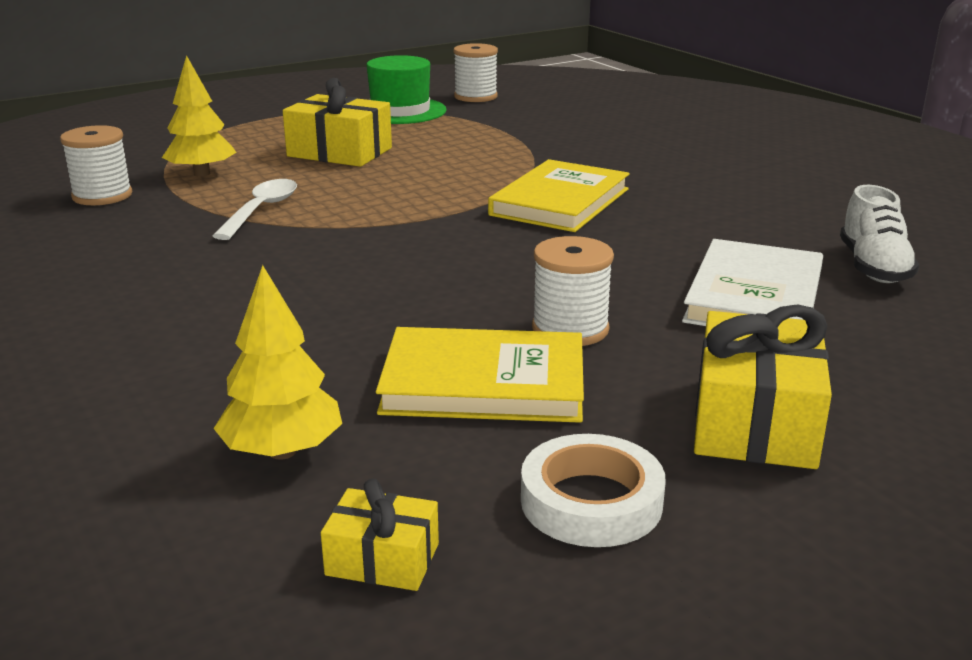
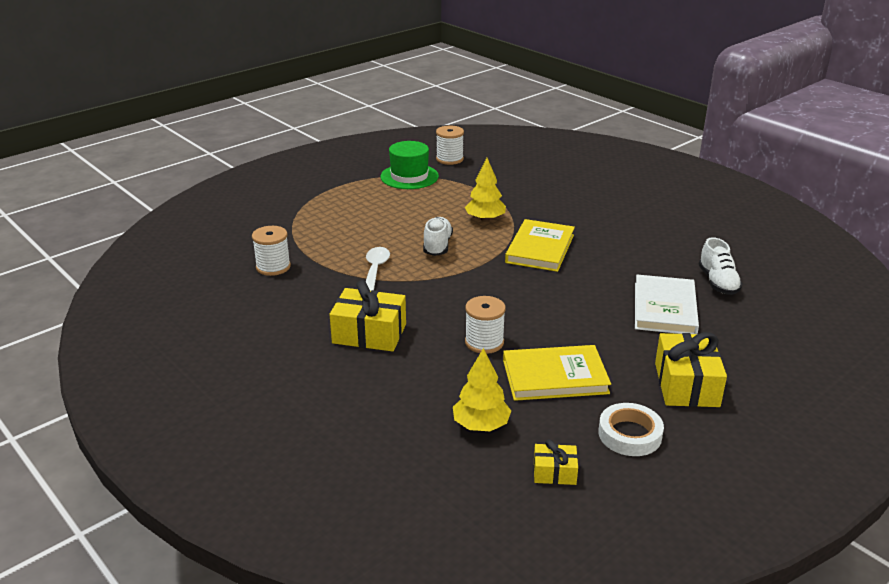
camera: 10 degrees left, 5 degrees up
(202, 173) = (320, 243): yellow tree -> yellow tree (485, 219)
(339, 152) = (392, 217): yellow gift -> yellow gift (369, 333)
(387, 188) = (437, 246): none -> white shoe
(570, 329) = (582, 339): white spool -> white spool (484, 342)

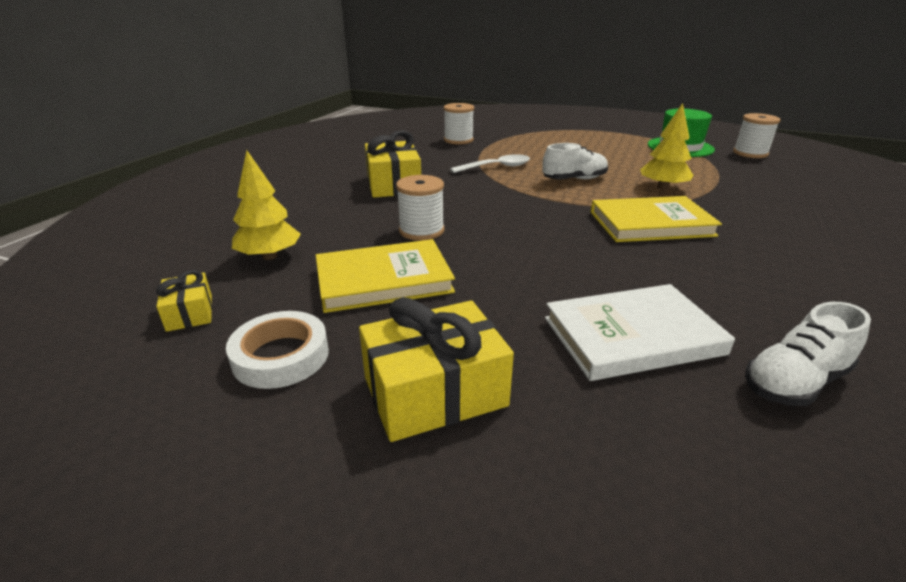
camera: 65 degrees right, 0 degrees up
(555, 377) = (383, 280): yellow book -> yellow book turned 75 degrees counterclockwise

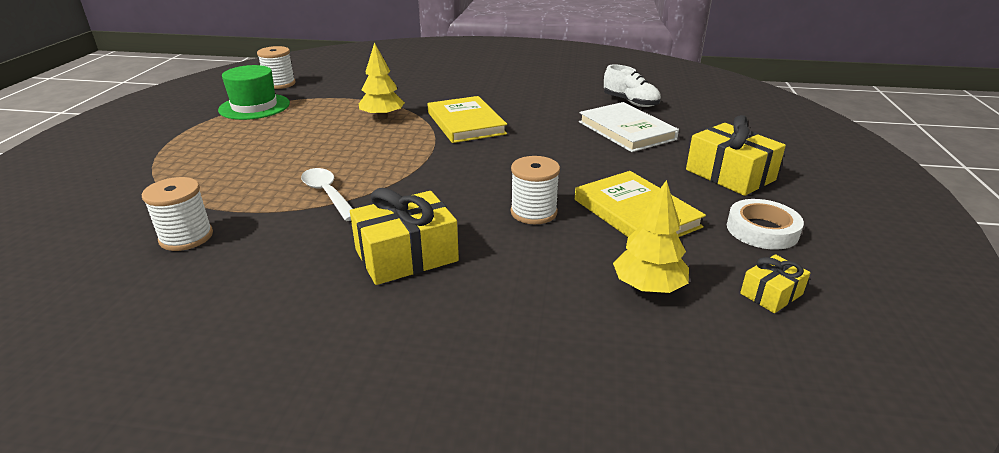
camera: 105 degrees left, 0 degrees up
(574, 179) = (366, 151): white shoe -> none

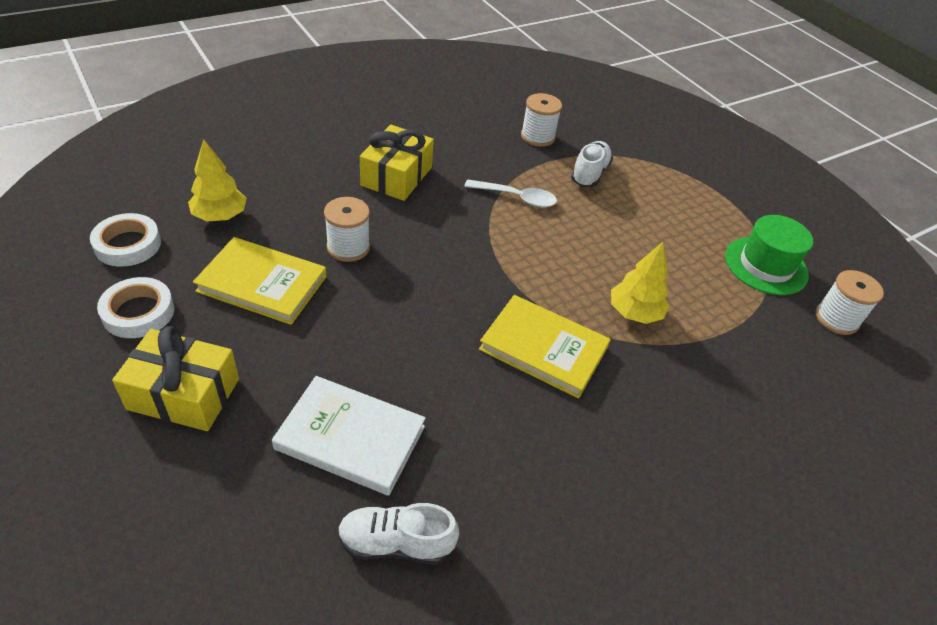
camera: 135 degrees right, 15 degrees up
(225, 187) = (589, 174): none -> white shoe
(771, 294) = (128, 245): yellow gift -> white tape

